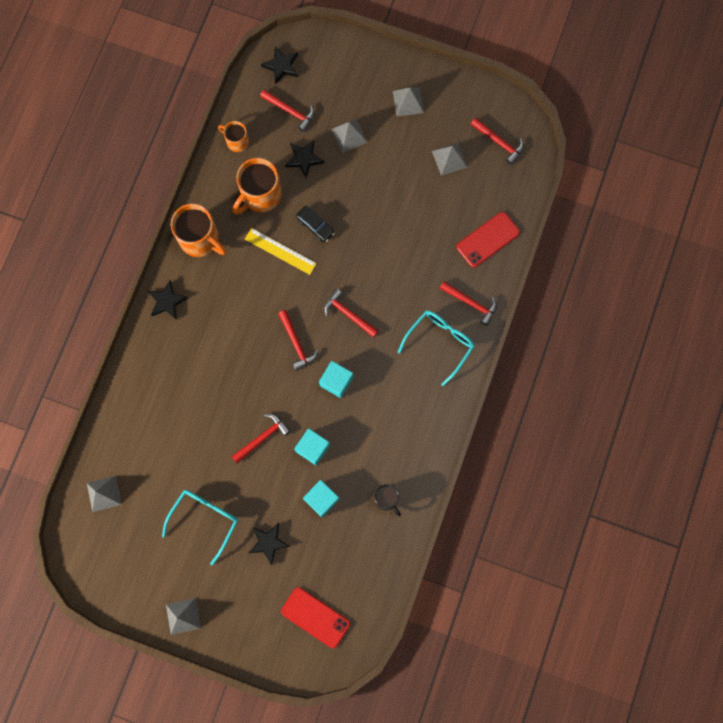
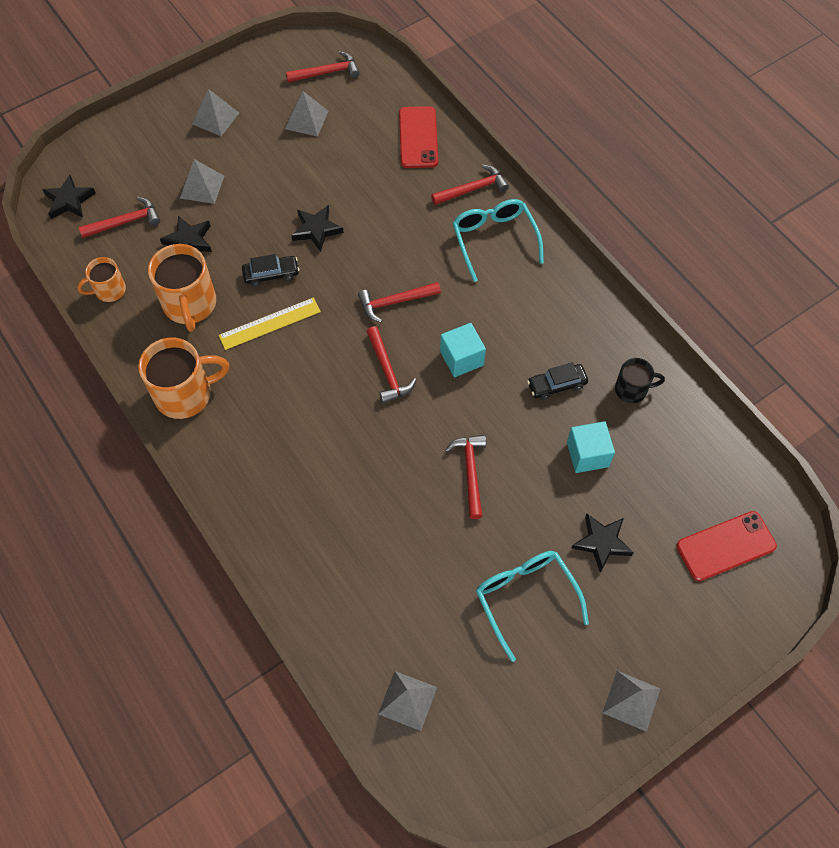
camera: 55 degrees left, 15 degrees down
(167, 301) = (227, 474): black star -> black star (316, 230)
(296, 343) = (387, 371): red hammer -> red hammer turned 60 degrees clockwise
(313, 448) = (521, 427): turquoise cube -> none
(357, 451) = (556, 385): none -> black car

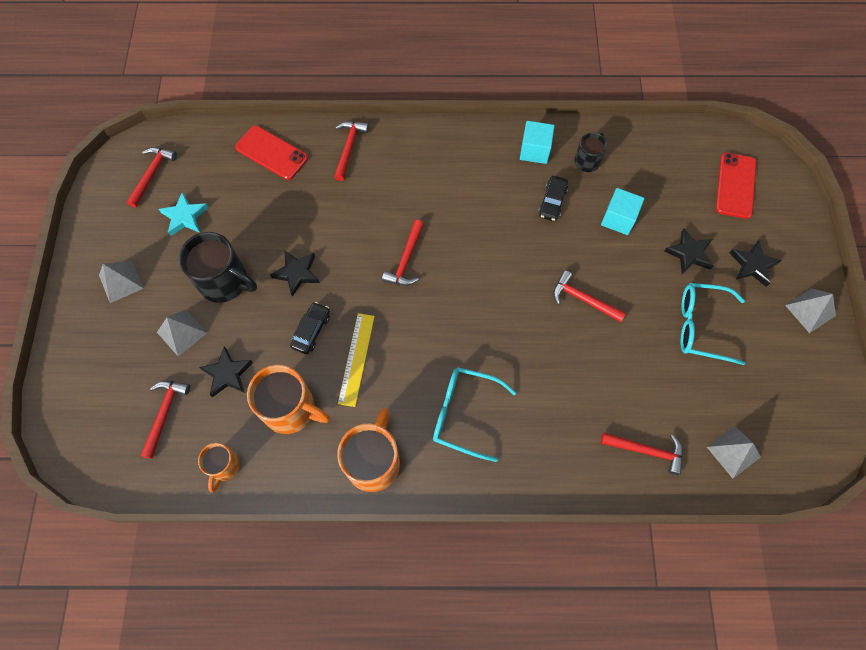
camera: 55 degrees left, 5 degrees up
(69, 200) = (101, 448): black star -> black star (752, 265)
(269, 185) = (225, 281): none -> black mug
(306, 120) = (185, 217): grey pyramid -> turquoise star
(387, 371) = (461, 302): red hammer -> red hammer (646, 451)
(461, 358) = (487, 246): turquoise cube -> turquoise cube (534, 150)
(494, 240) = (405, 163): turquoise glasses -> turquoise glasses (465, 414)

